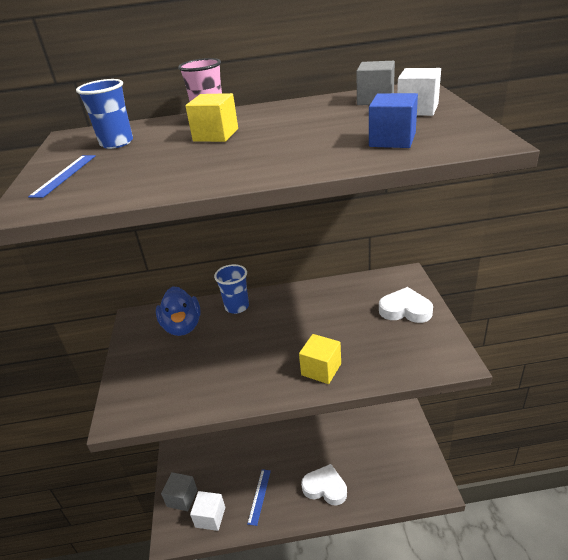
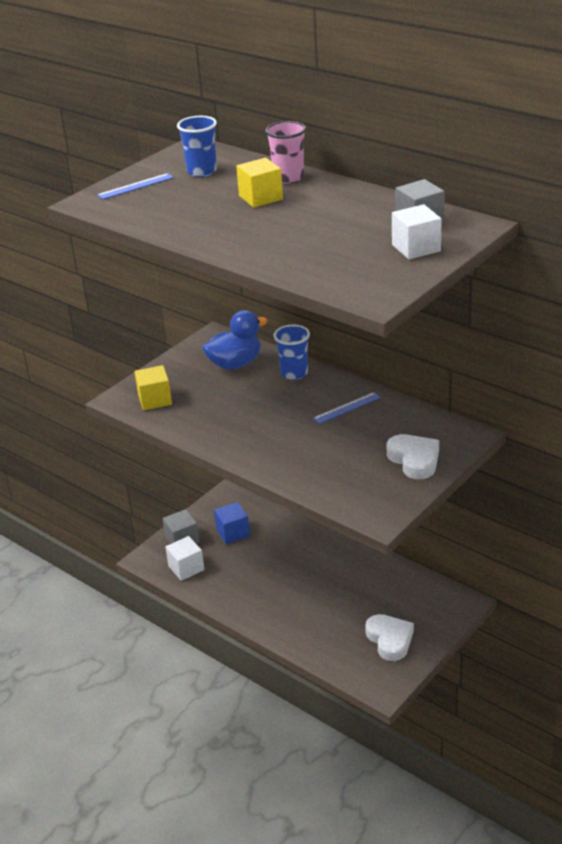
camera: 45 degrees right, 0 degrees up
(182, 326) = (235, 364): blue duck -> blue duck turned 150 degrees counterclockwise
(259, 496) = (237, 582): blue ruler -> blue ruler (347, 408)
(321, 369) = (279, 457): yellow cube -> yellow cube (155, 400)
(325, 488) = (294, 616): white heart -> white heart (390, 640)
(392, 140) = (333, 264): blue cube -> blue cube (233, 533)

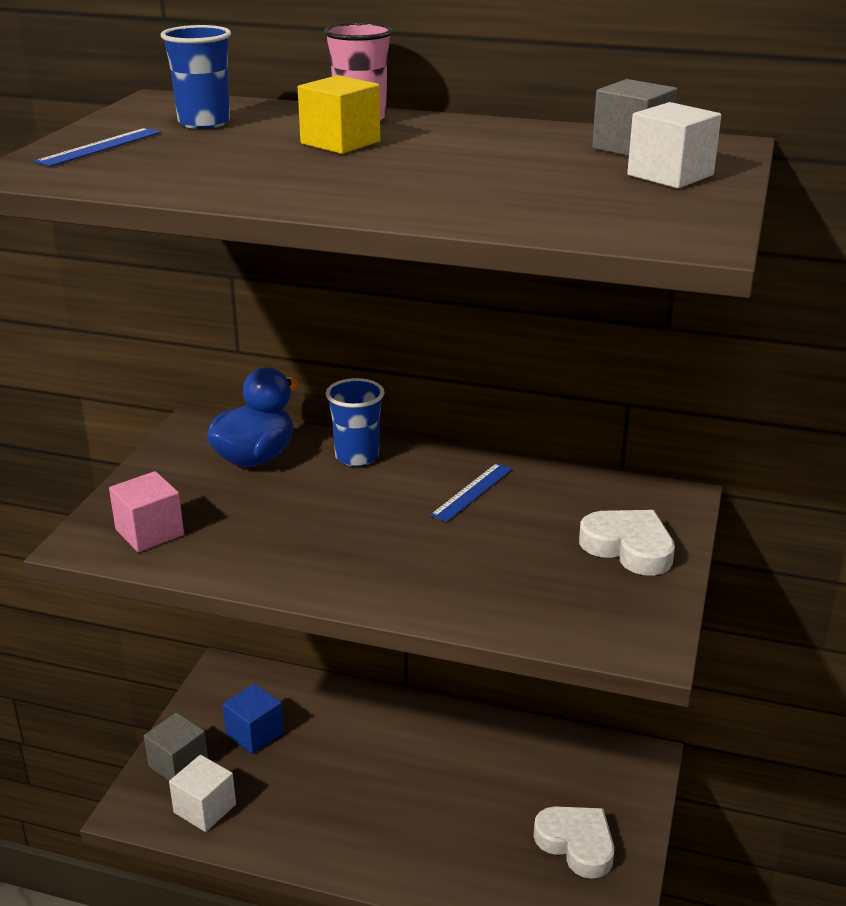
camera: 25 degrees left, 5 degrees down
(155, 400) = (149, 532): yellow cube -> pink cube

